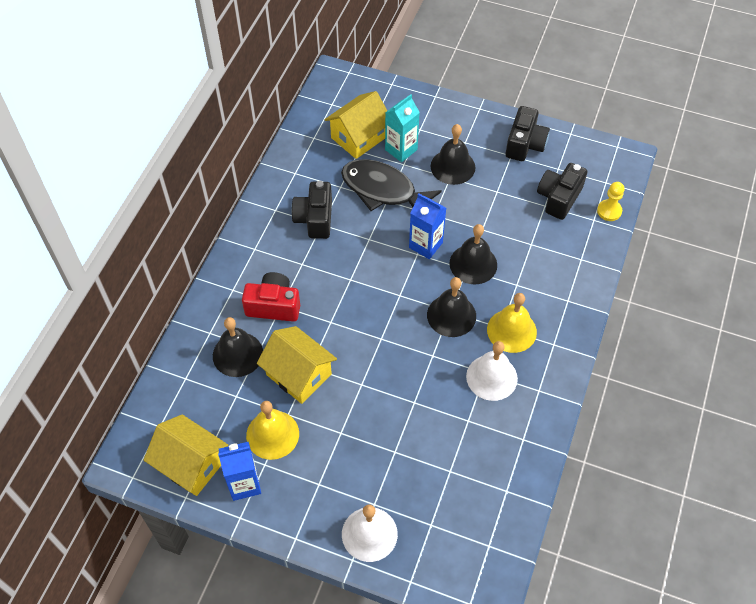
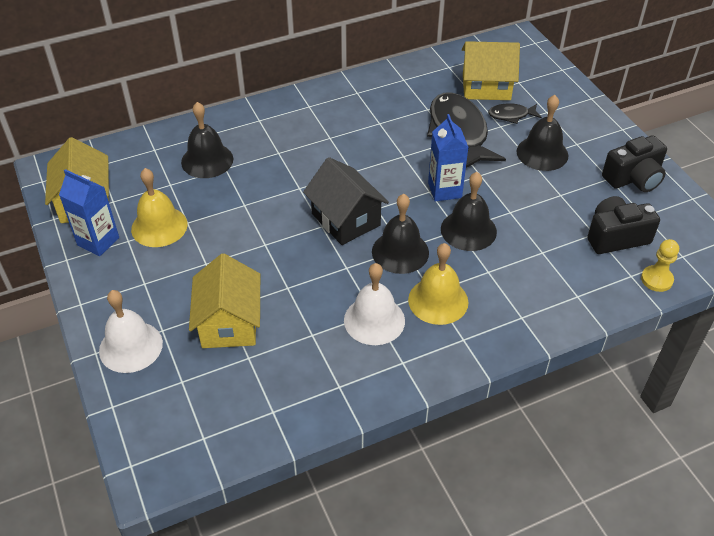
camera: 45 degrees right, 10 degrees down
(273, 306) = (273, 149): red camera -> none
(299, 374) = (230, 203): yellow house -> yellow house (229, 323)
(315, 219) = (379, 116): black camera -> none
(390, 320) = (346, 219): none -> black house
(401, 150) = (511, 115): turquoise carton -> black fish

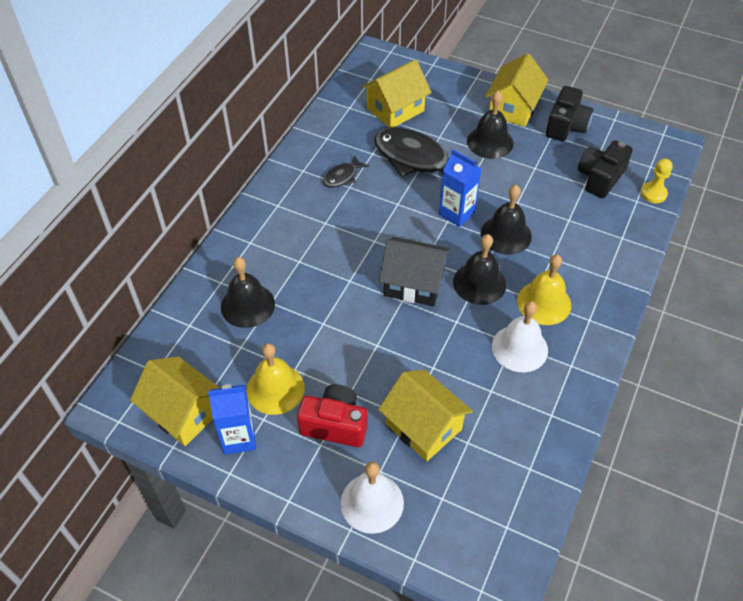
camera: 40 degrees left, 5 degrees up
(169, 277) = (335, 424): none -> red camera
(511, 115) = (437, 123): black fish -> black fish (342, 177)
(598, 138) = (513, 108): none -> yellow house

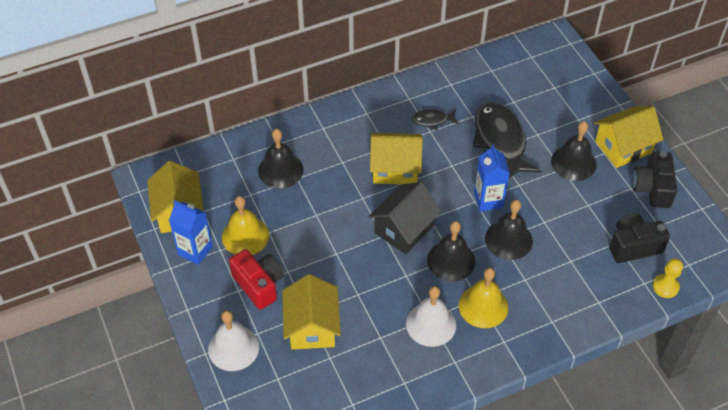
camera: 40 degrees right, 0 degrees up
(395, 110) = (525, 93): yellow house -> yellow house (395, 169)
(414, 283) = (404, 229): black house -> black house turned 75 degrees clockwise
(566, 126) = (652, 188): black camera -> black camera turned 120 degrees clockwise

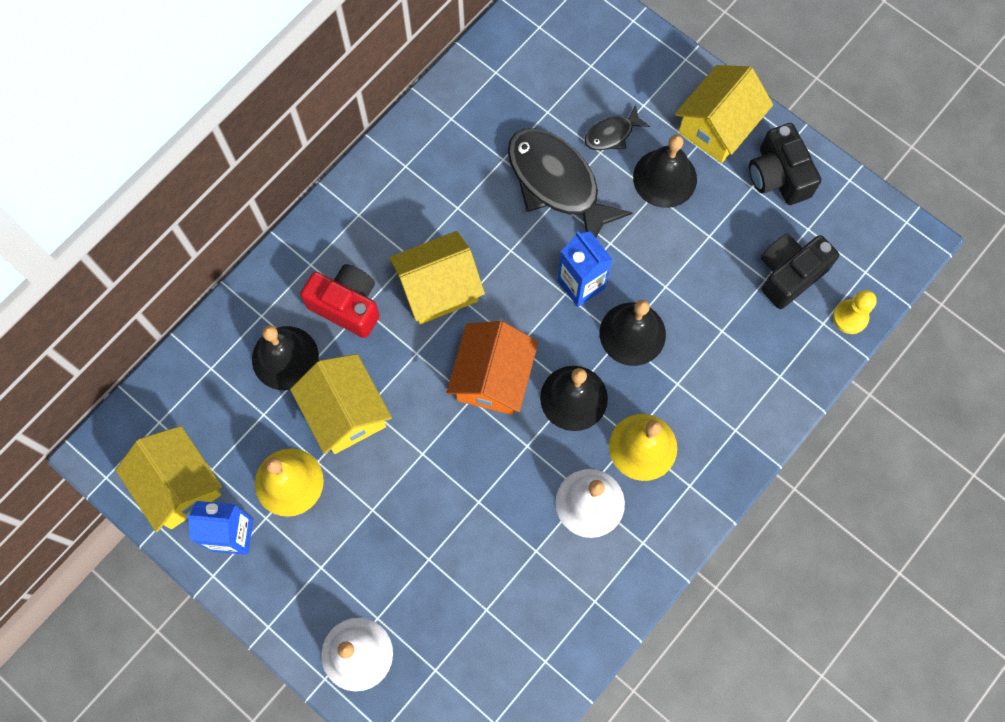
camera: 25 degrees left, 20 degrees up
(259, 285) = (343, 547): red camera -> red camera (347, 305)
(312, 327) = (443, 576): yellow house -> yellow house (346, 412)
(404, 229) = (493, 377): black house -> orange house
(432, 120) = (453, 189): black fish -> black fish (612, 134)

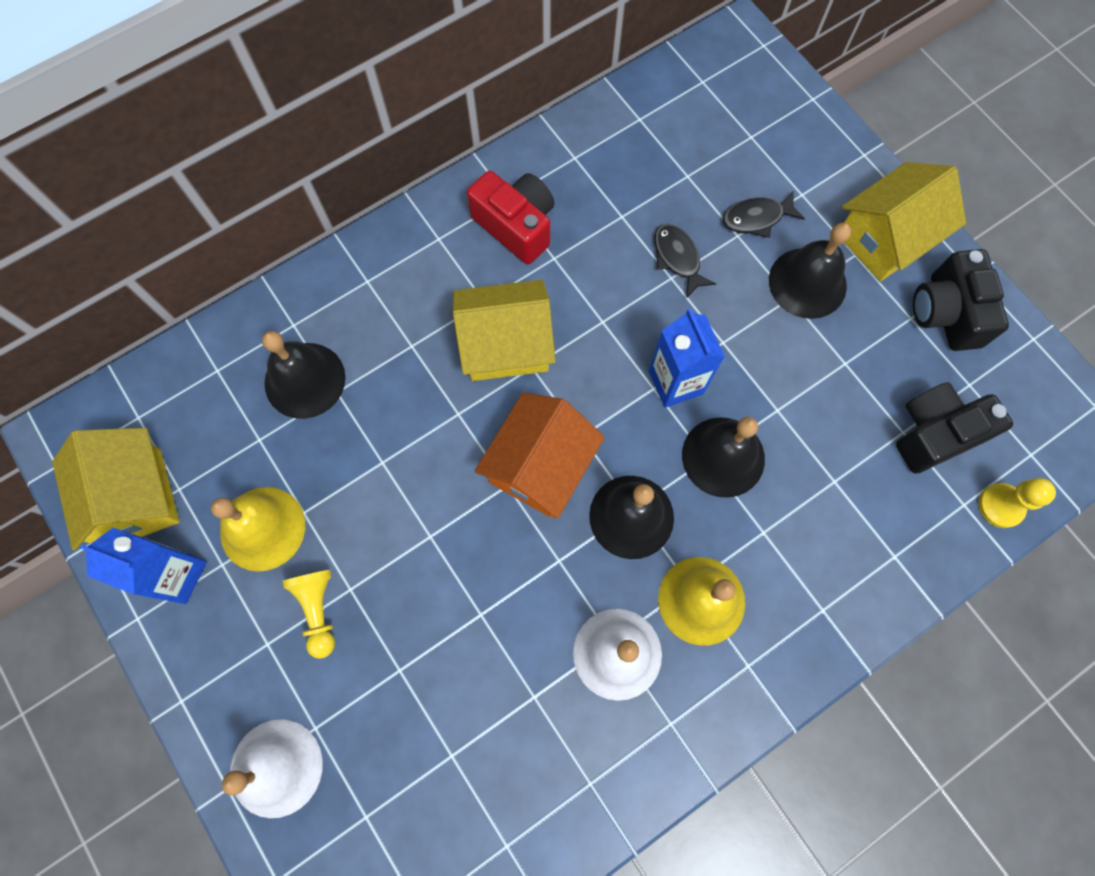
camera: 15 degrees right, 0 degrees up
(346, 412) = (354, 462): yellow house -> none
(347, 305) = (394, 338): red camera -> red camera (516, 226)
(352, 531) = (318, 610): none -> yellow pawn
(557, 183) = (678, 258): black fish -> black fish, size x0.48

